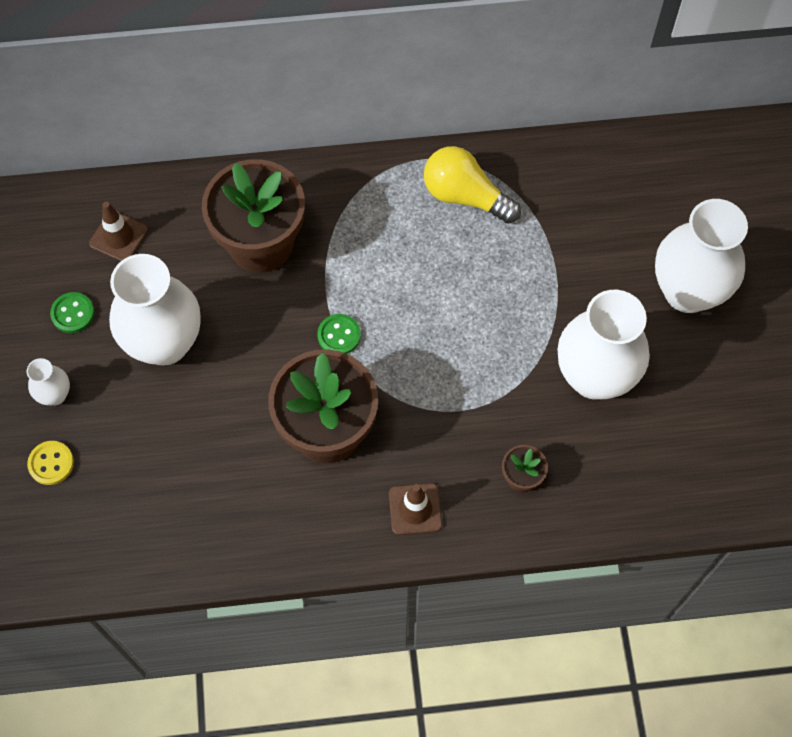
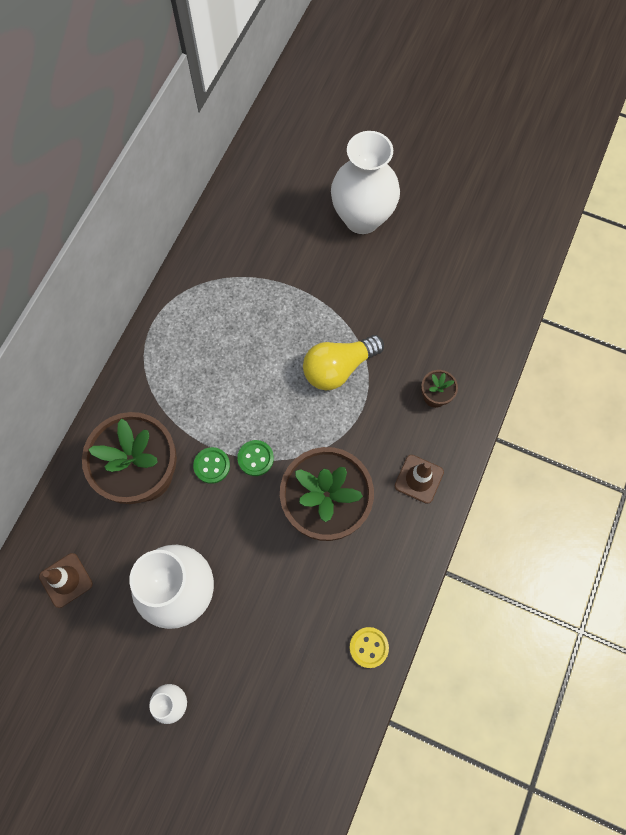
camera: 60 degrees left, 5 degrees up
(51, 463) = (230, 735): yellow button -> yellow button (368, 647)
(73, 313) = (110, 652): green button -> green button (212, 465)
(465, 196) = (201, 312): yellow light bulb -> yellow light bulb (338, 368)
(594, 377) = (389, 309): white vase -> none

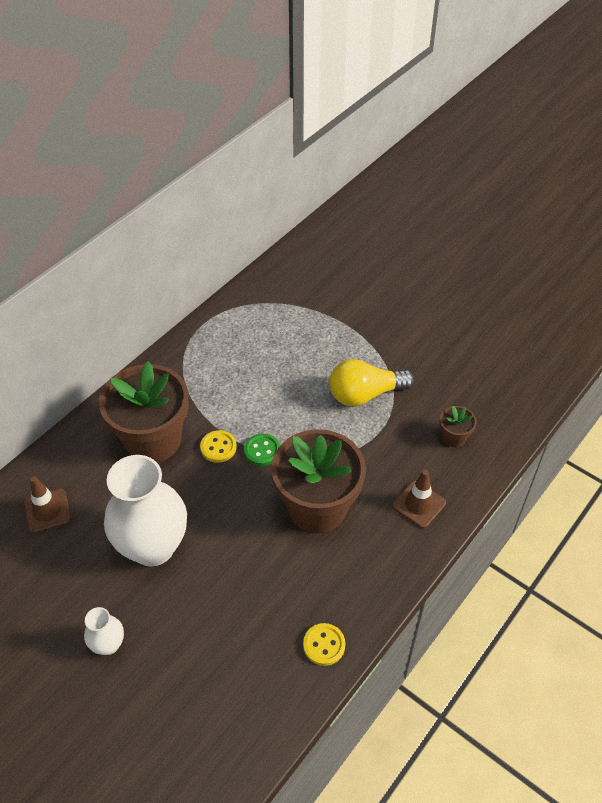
camera: 15 degrees right, 20 degrees down
(212, 465) = (218, 447): green button -> yellow button
(362, 218) = (422, 283): white vase -> none

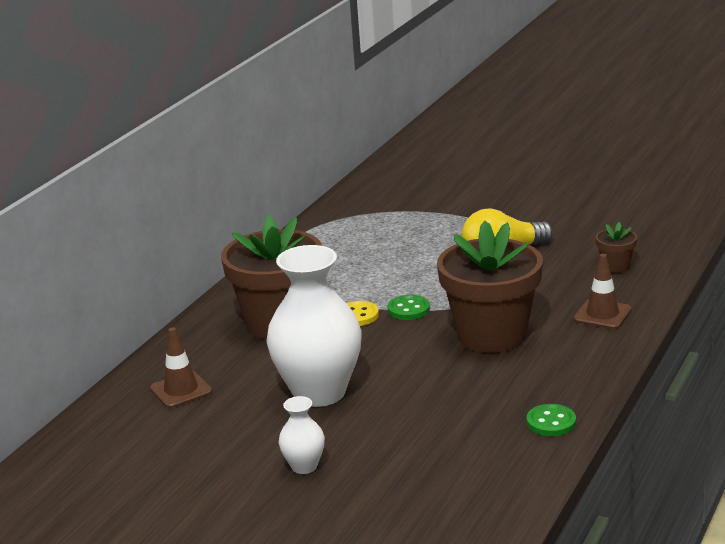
camera: 10 degrees left, 25 degrees down
(324, 645) = (551, 422): yellow button -> green button

